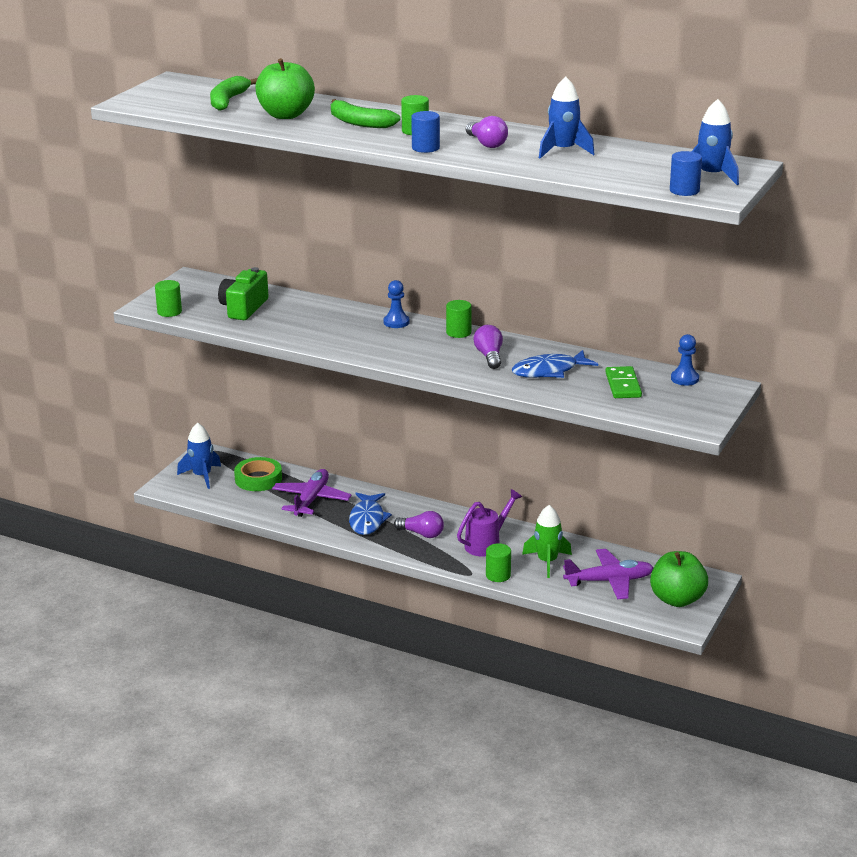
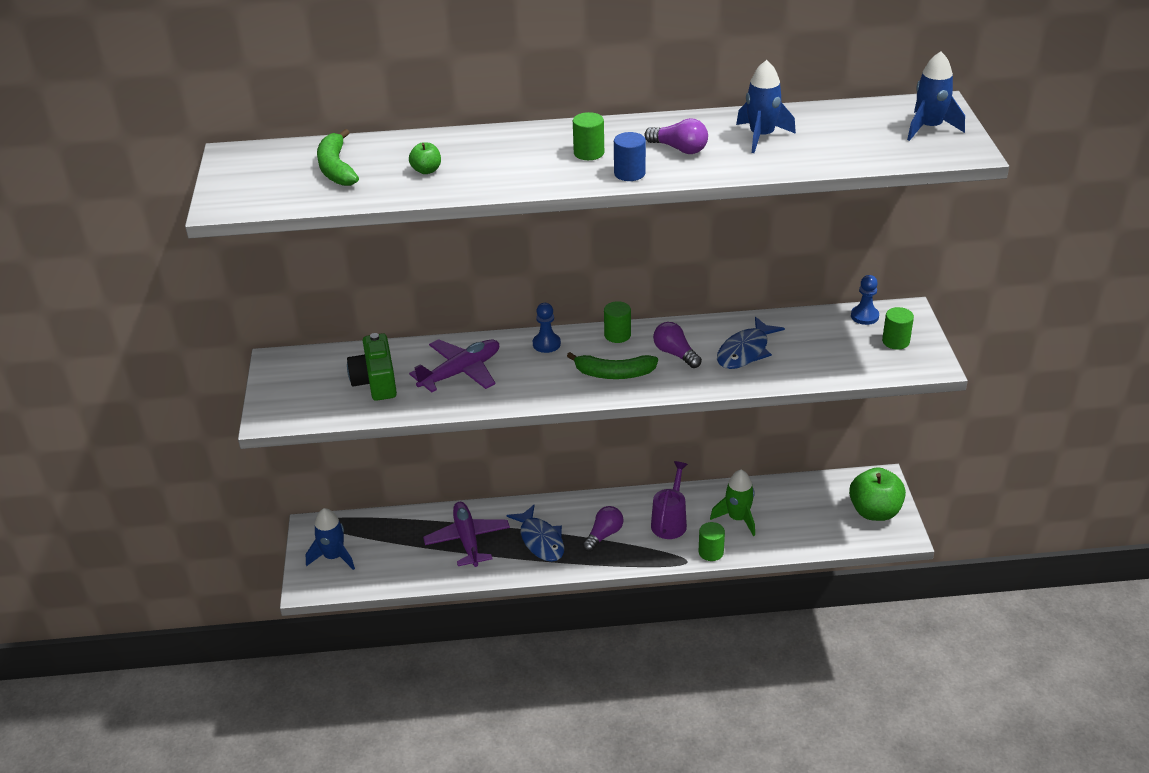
camera: 30 degrees left, 10 degrees up
(169, 312) = (301, 416): green cylinder -> green cylinder (895, 341)
(258, 479) = (393, 536): green tape -> none
(286, 115) = (426, 170): green apple -> green apple, size x0.47
(359, 123) = (517, 158): green banana -> green banana (614, 374)
(421, 534) = (604, 535): purple light bulb -> purple light bulb turned 45 degrees counterclockwise
(610, 581) = (806, 516): purple plane -> purple plane (461, 372)
(623, 385) = (823, 343): green domino -> none
(684, 191) = (932, 154): blue cylinder -> none

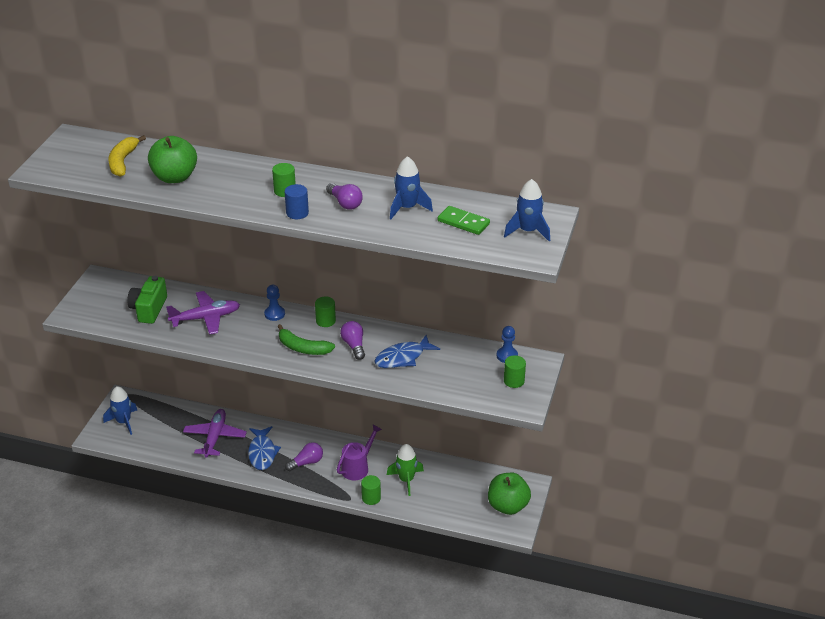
camera: 20 degrees right, 0 degrees up
(336, 168) = (123, 161): green banana -> yellow banana
(426, 170) = (175, 177): green apple -> green apple, size x2.15
(845, 136) = (463, 222): none -> green domino

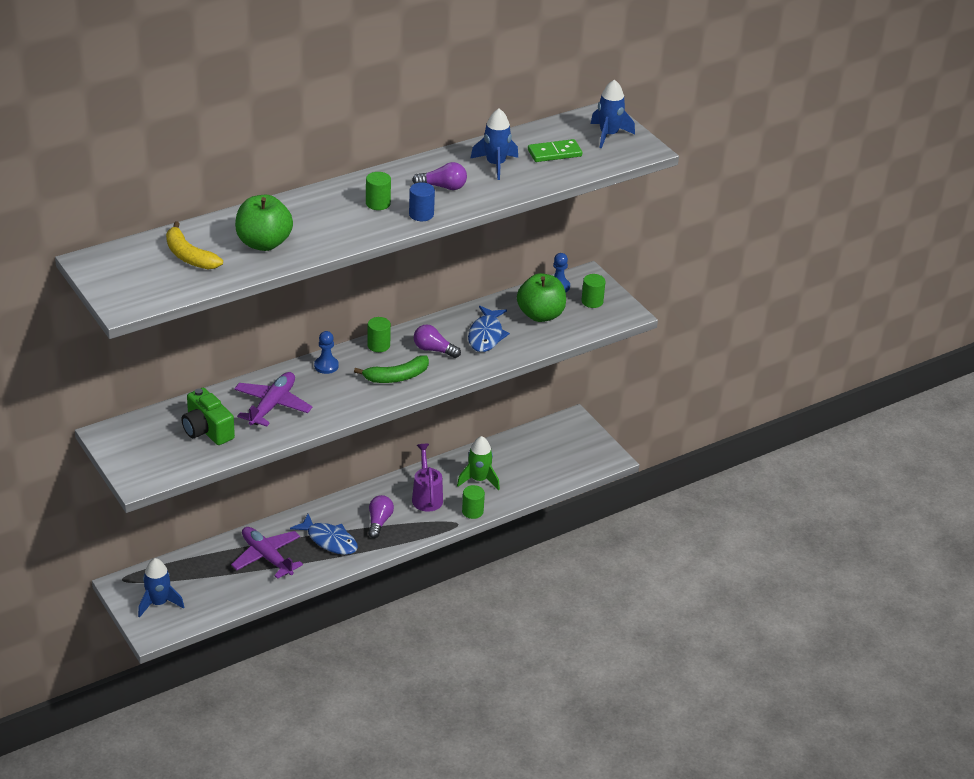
camera: 50 degrees left, 0 degrees up
(508, 506) = (581, 446): green apple -> green apple (540, 315)

